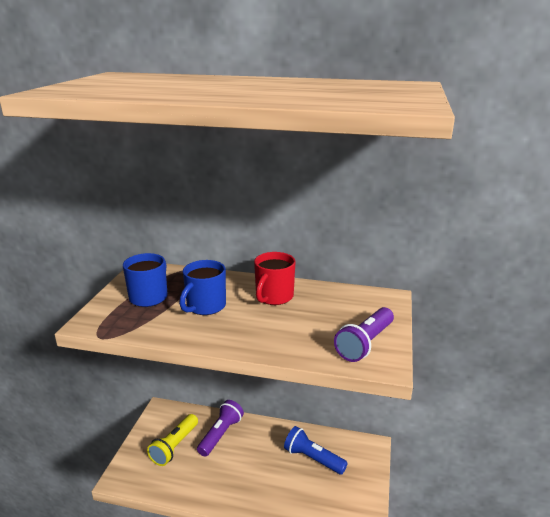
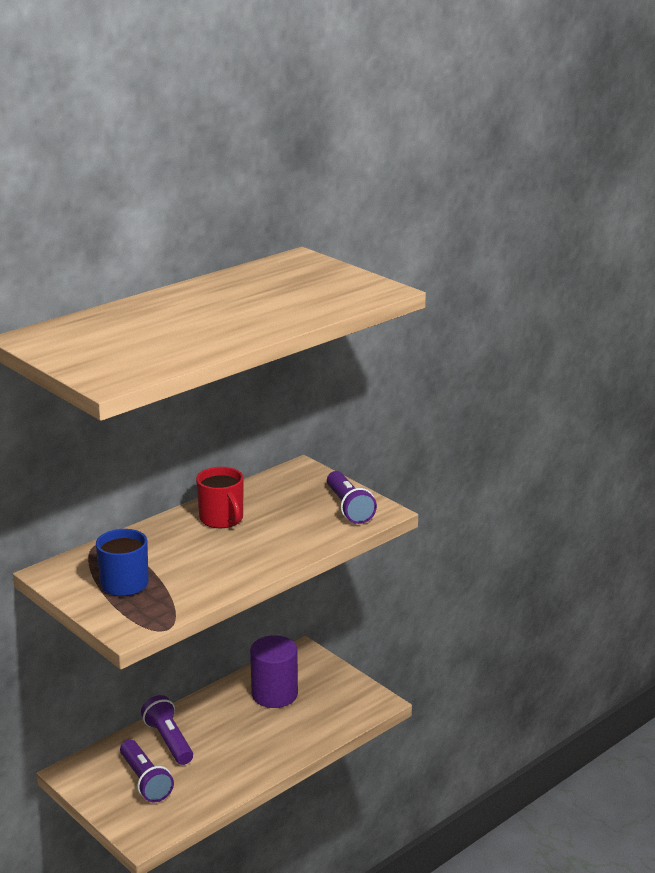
camera: 55 degrees left, 0 degrees up
(174, 446) = (145, 781): yellow flashlight -> purple flashlight
(205, 306) = (188, 559): blue mug -> none
(312, 458) = (274, 694): blue flashlight -> purple cylinder

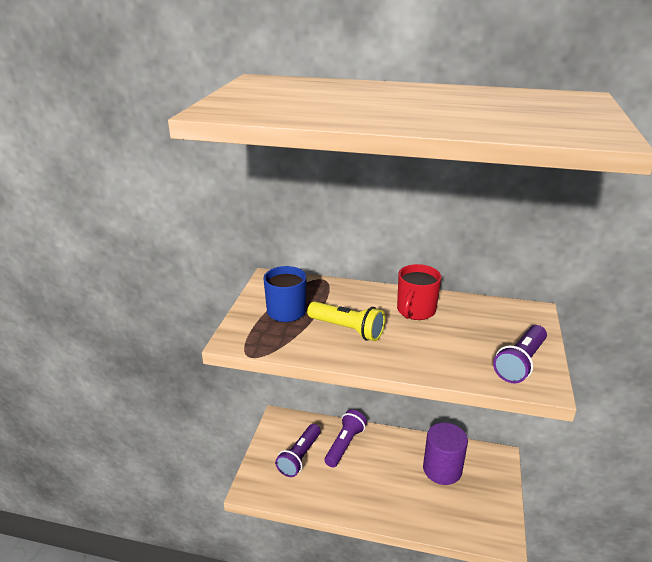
camera: 55 degrees right, 5 degrees up
(199, 564) = (347, 329): none -> yellow flashlight

